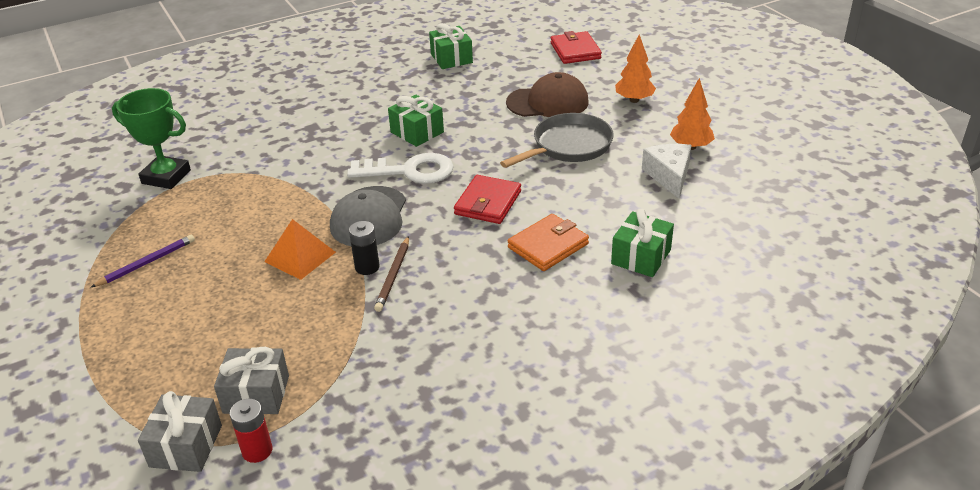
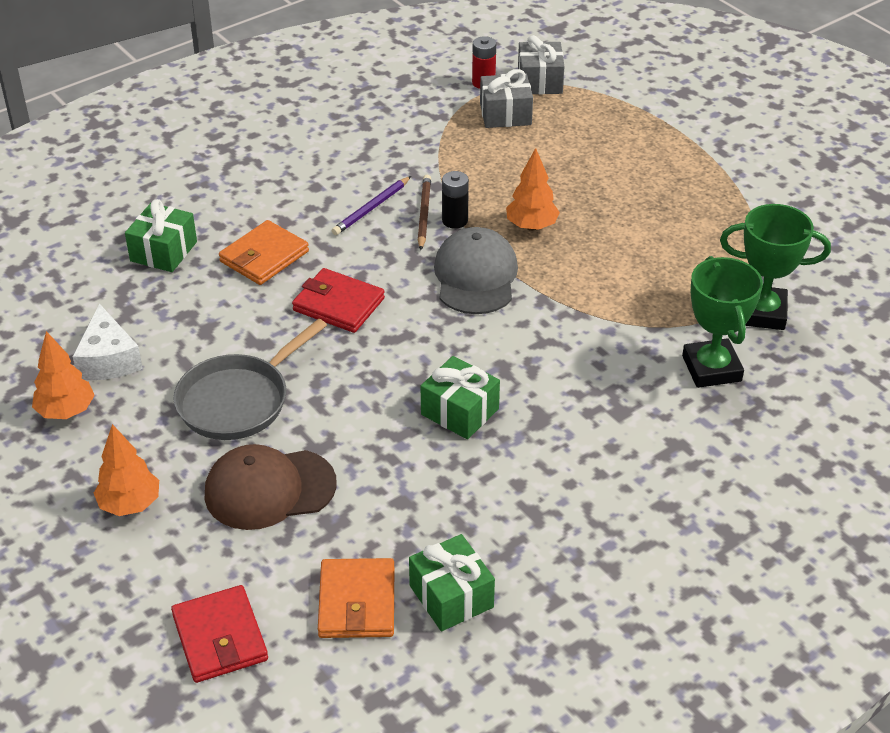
camera: 170 degrees right, 5 degrees up
(146, 263) = (691, 208): purple pencil -> purple pencil (371, 208)
(233, 145) = (711, 368): none -> green trophy
(300, 256) = (531, 226): orange pyramid -> orange tree
(410, 171) = (448, 343): white key -> none
(488, 203) = (338, 304): red wallet -> red wallet turned 75 degrees counterclockwise
(502, 59) = (357, 602): none -> orange wallet

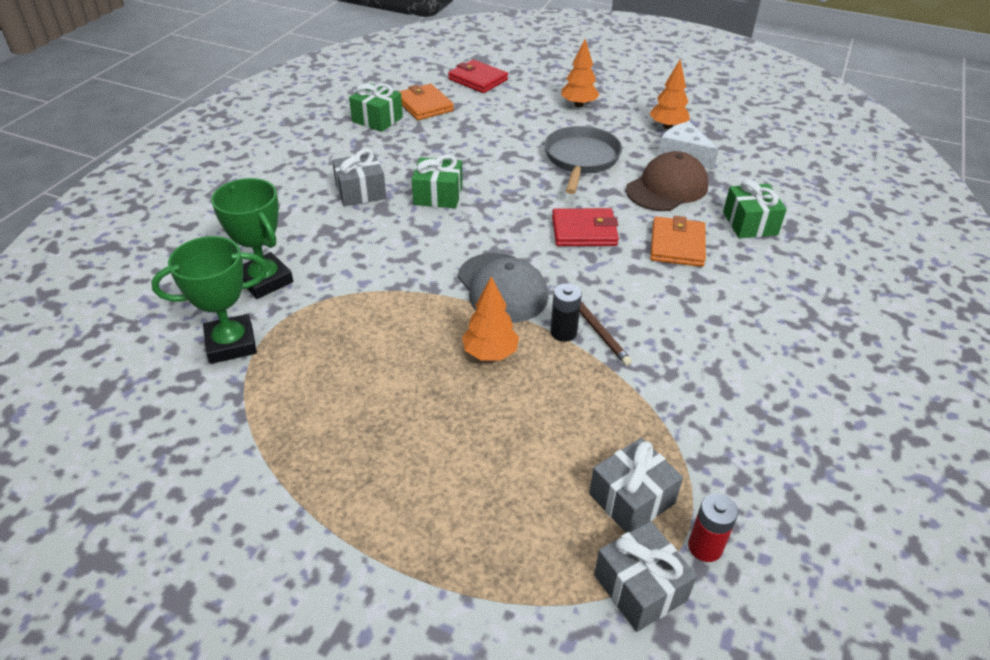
camera: 150 degrees right, 0 degrees up
(269, 489) = (515, 129): brown cap -> brown cap (667, 188)
(371, 208) = (645, 317): purple pencil -> none
(552, 454) = (361, 192): none -> grey gift

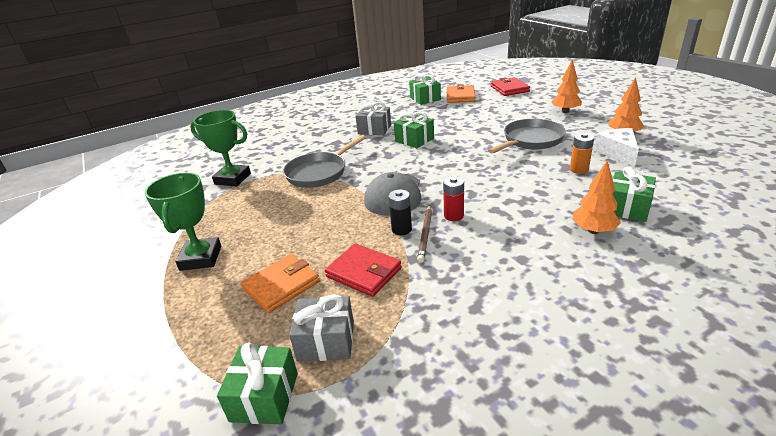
camera: 40 degrees right, 10 degrees down
(265, 280) = (280, 157): green trophy -> green trophy (201, 258)
(362, 288) = (319, 172): none -> grey pan
(490, 353) = (344, 225): orange tree -> orange tree (593, 231)
(584, 231) = (484, 179): red wallet -> red wallet (364, 272)
(640, 587) = (264, 397): grey gift -> green gift
(667, 188) = (579, 169): brown cap -> orange battery
(677, 245) = (545, 205): orange wallet -> orange wallet (281, 285)
(705, 547) = (336, 398): red battery -> red battery (453, 215)

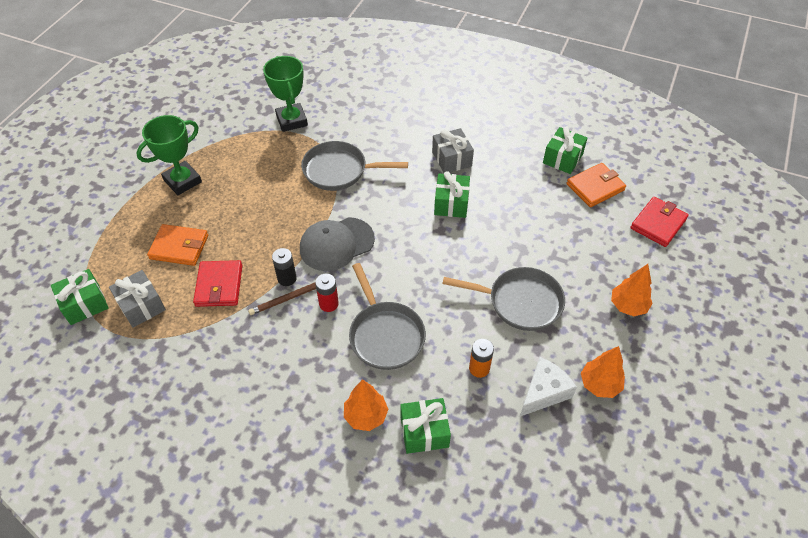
camera: 50 degrees right, 20 degrees up
(512, 198) = (385, 334): none -> grey pan

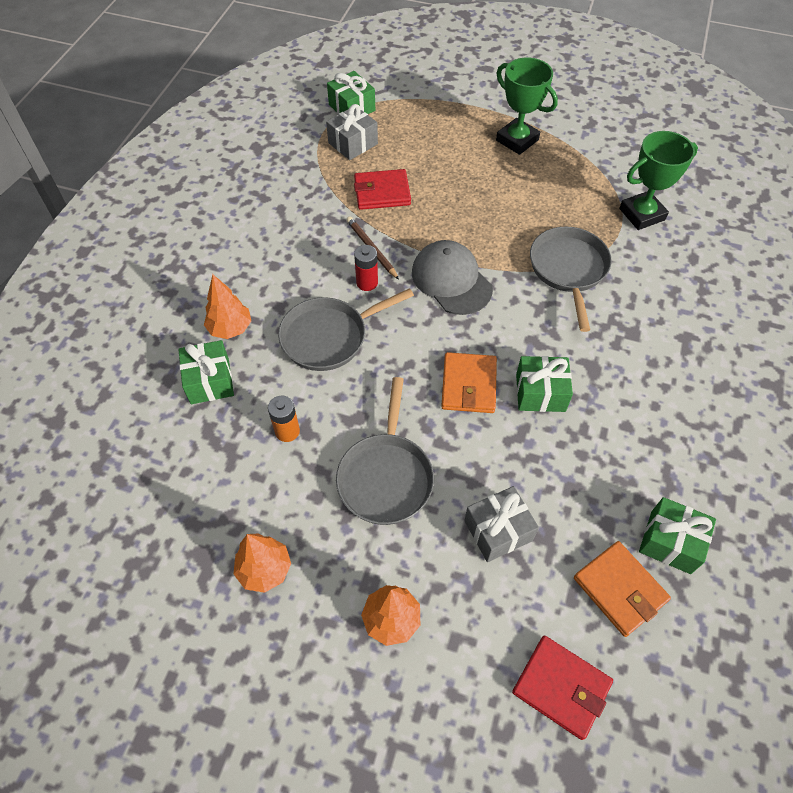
camera: 85 degrees right, 5 degrees up
(179, 247) = (427, 155): orange wallet -> orange wallet (468, 385)
(287, 278) = (397, 243): black battery -> none
(451, 159) = (624, 390): grey gift -> grey gift (498, 530)
(544, 392) = (255, 502): white cheese -> none

